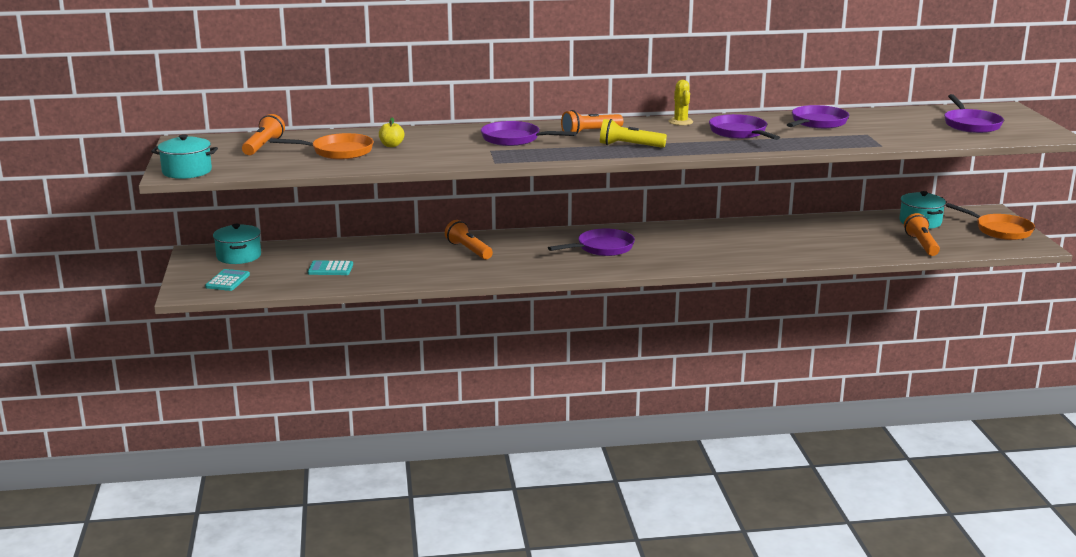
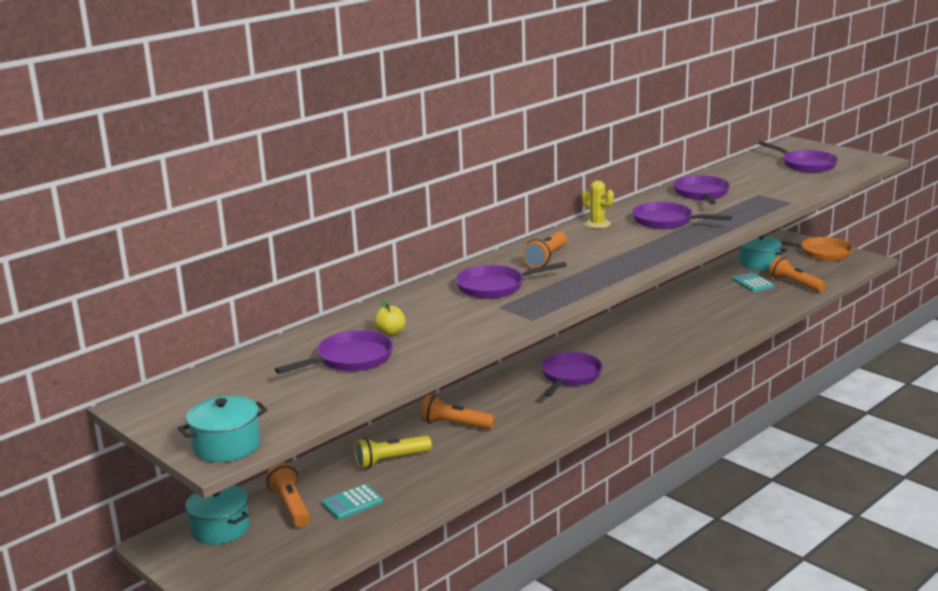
camera: 35 degrees left, 0 degrees up
(227, 281) = (260, 566): turquoise calculator -> turquoise calculator (753, 283)
(263, 146) = (250, 380): orange flashlight -> orange flashlight (290, 506)
(338, 152) = (350, 359): orange pan -> purple pan
(629, 146) = (609, 262): yellow flashlight -> yellow flashlight (390, 460)

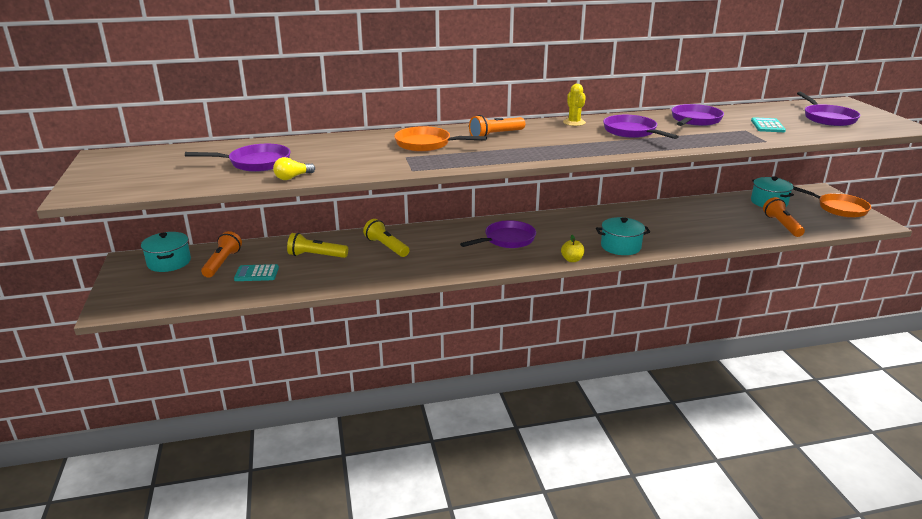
camera: 30 degrees right, 5 degrees up
(226, 446) = (94, 191): turquoise pot -> turquoise pot (620, 246)
(390, 333) = (309, 154): yellow apple -> yellow apple (572, 260)
(425, 363) = (292, 177): none -> yellow light bulb
(455, 424) = (386, 247): orange flashlight -> yellow flashlight
(495, 287) = (427, 144): purple pan -> orange pan
(753, 283) = (743, 215): turquoise calculator -> turquoise calculator (767, 126)

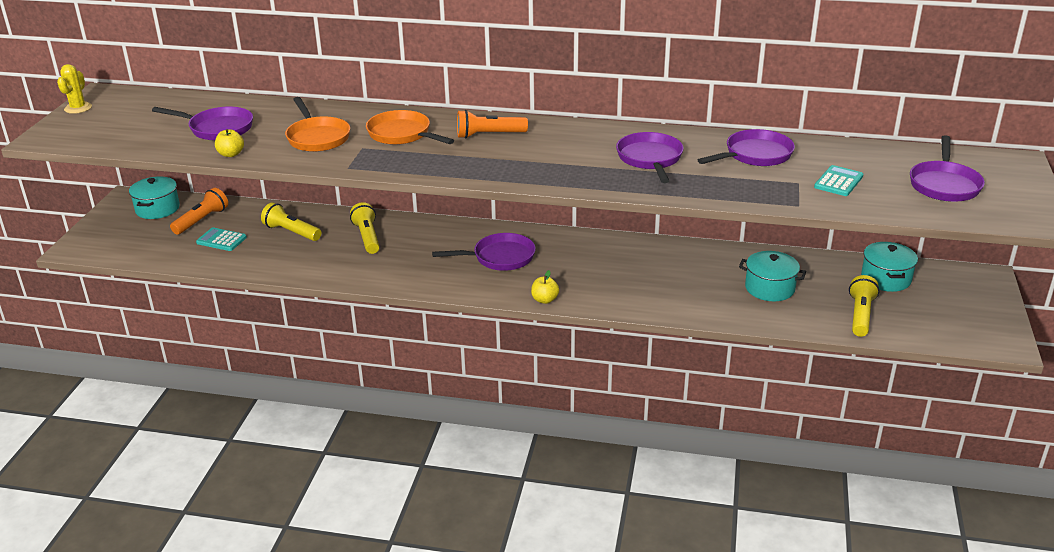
camera: 25 degrees right, 5 degrees up
(292, 177) = (231, 154): yellow light bulb -> yellow apple
(574, 122) = (601, 132): yellow cactus -> yellow cactus (78, 108)
(620, 246) = (619, 296): turquoise pot -> turquoise pot (769, 288)
(782, 225) = (860, 315): orange flashlight -> yellow flashlight
(838, 208) = (976, 309): orange pan -> orange pan (317, 137)

